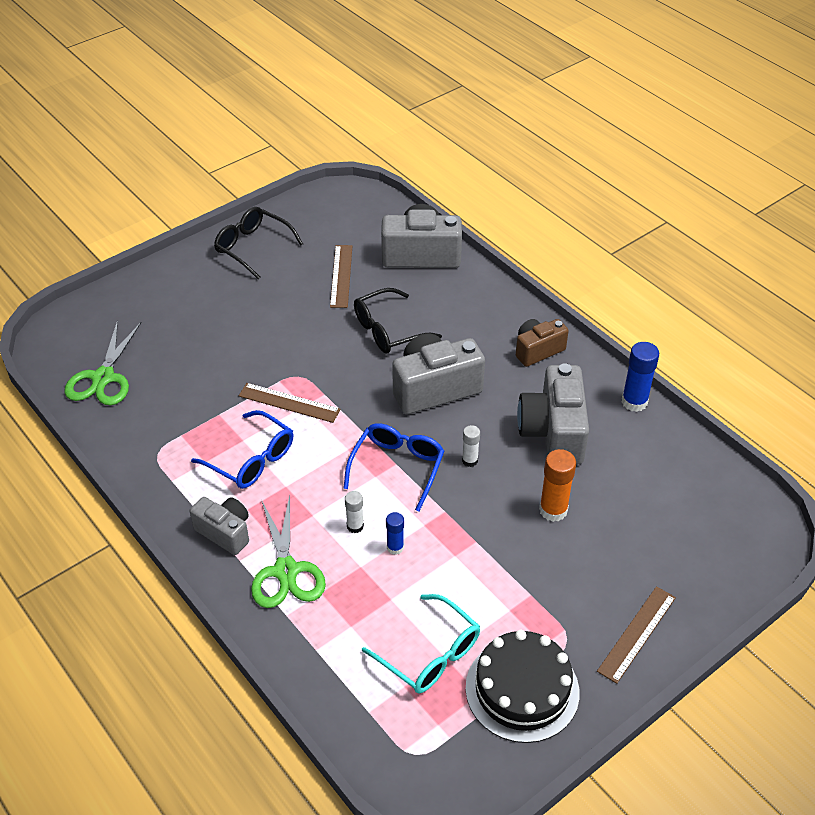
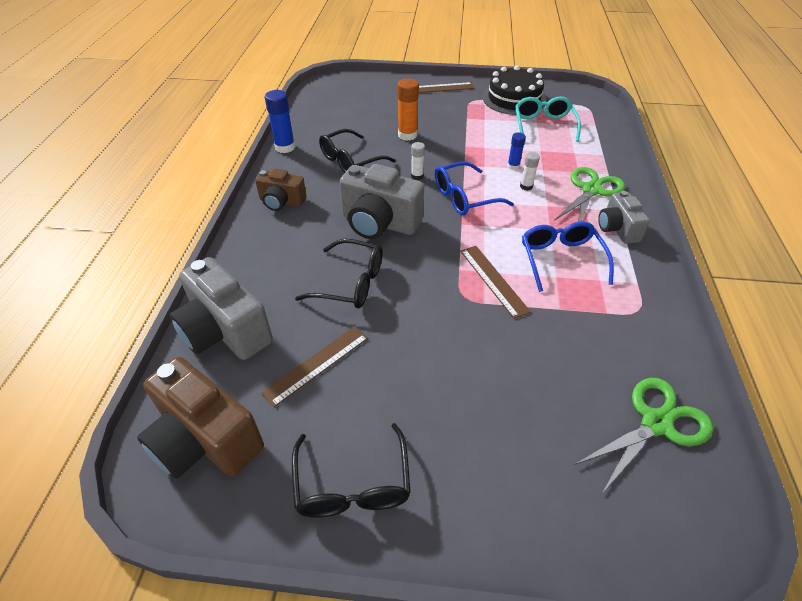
camera: 135 degrees left, 0 degrees up
(349, 215) = (205, 440): none -> brown camera
(553, 432) = (350, 161): grey camera -> black glasses

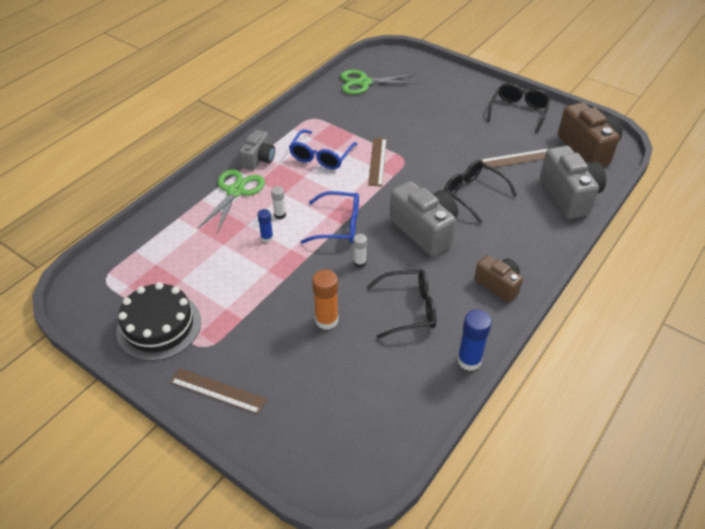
camera: 150 degrees left, 0 degrees up
(543, 125) = (181, 272): turquoise glasses -> none
(591, 190) = (235, 191): green scissors -> green scissors turned 135 degrees clockwise

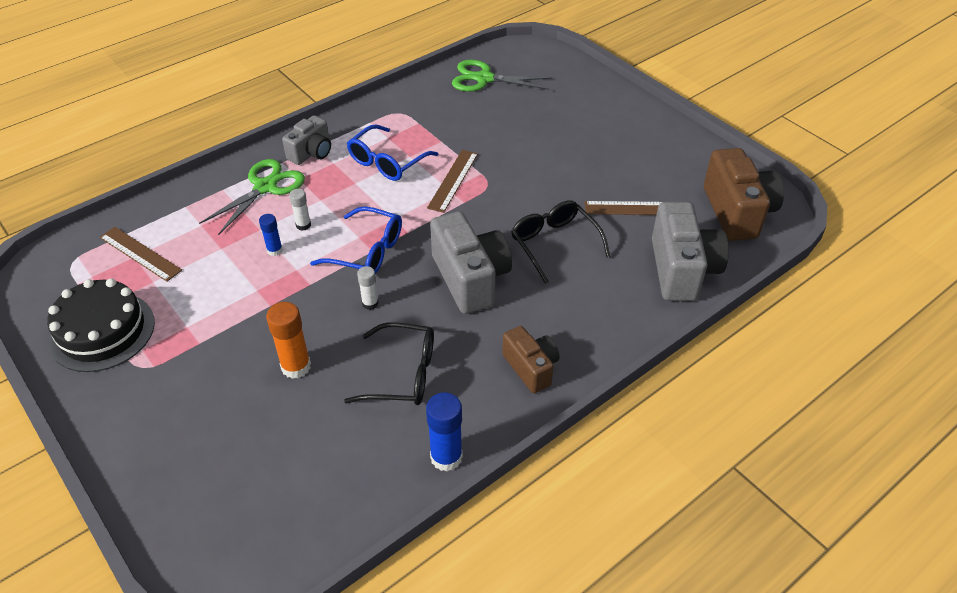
camera: 15 degrees right, 0 degrees up
(218, 391) = (129, 424): brown ruler -> brown ruler (140, 253)
(518, 111) = (666, 147): black glasses -> none

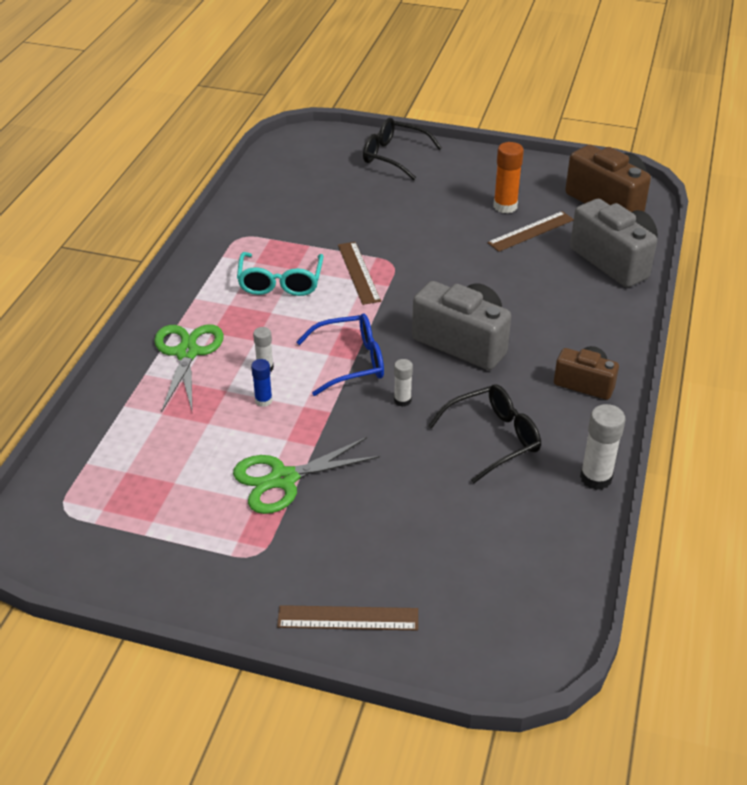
camera: 35 degrees left, 5 degrees down
(102, 331) = (177, 547): black cake -> none
(140, 253) = (129, 466): brown ruler -> brown ruler (348, 618)
(296, 366) = (398, 479): orange glue stick -> orange glue stick (505, 206)
(311, 153) = (197, 305): grey camera -> none
(387, 162) = (280, 283): blue glasses -> turquoise glasses
(446, 457) = (596, 478): blue glue stick -> white glue stick
(484, 79) = (287, 178): green scissors -> green scissors (283, 479)
(554, 244) = (499, 285): black glasses -> black glasses (393, 156)

